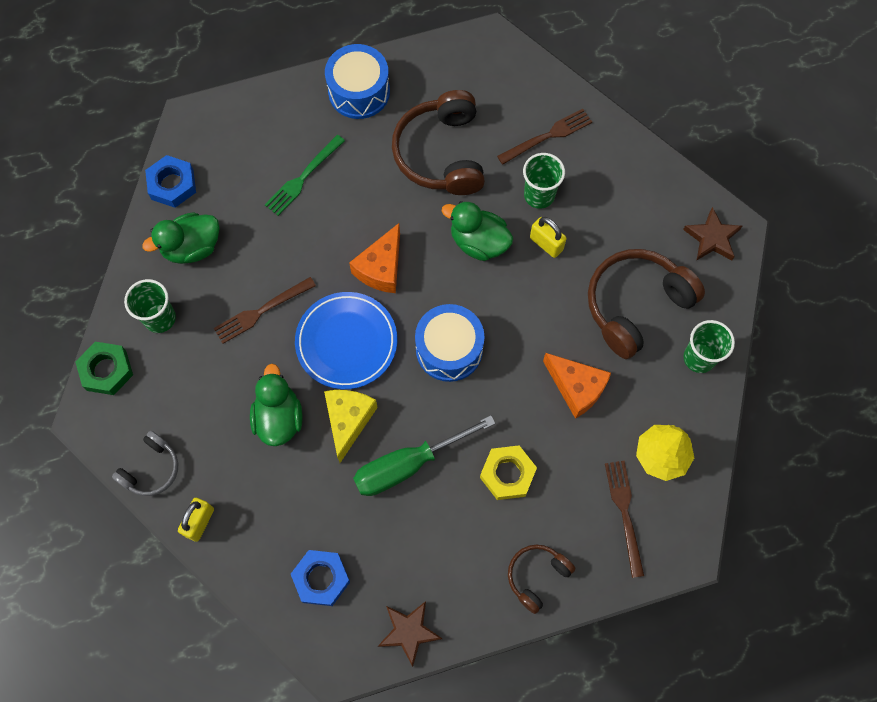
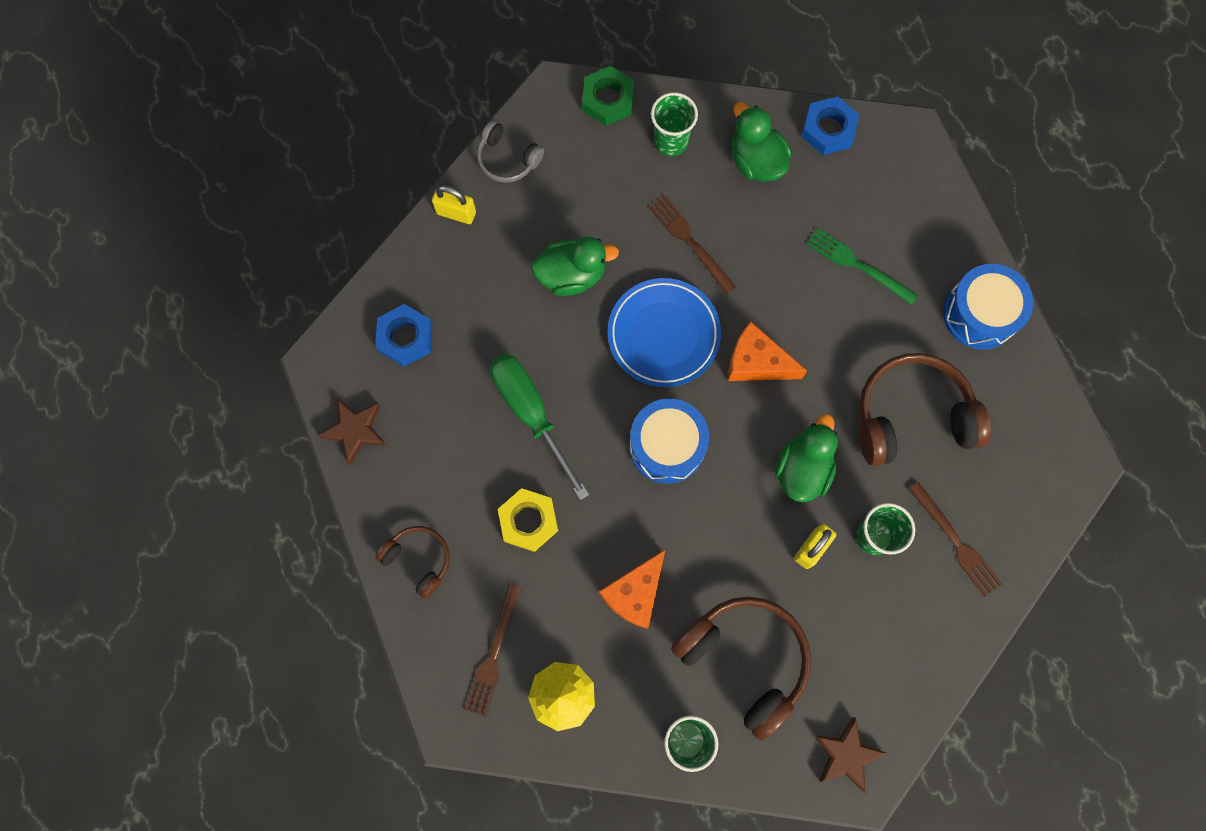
camera: 85 degrees right, 5 degrees up
(348, 420) = (575, 346): yellow cheese -> none
(624, 513) = (493, 654): brown fork -> brown fork turned 120 degrees clockwise

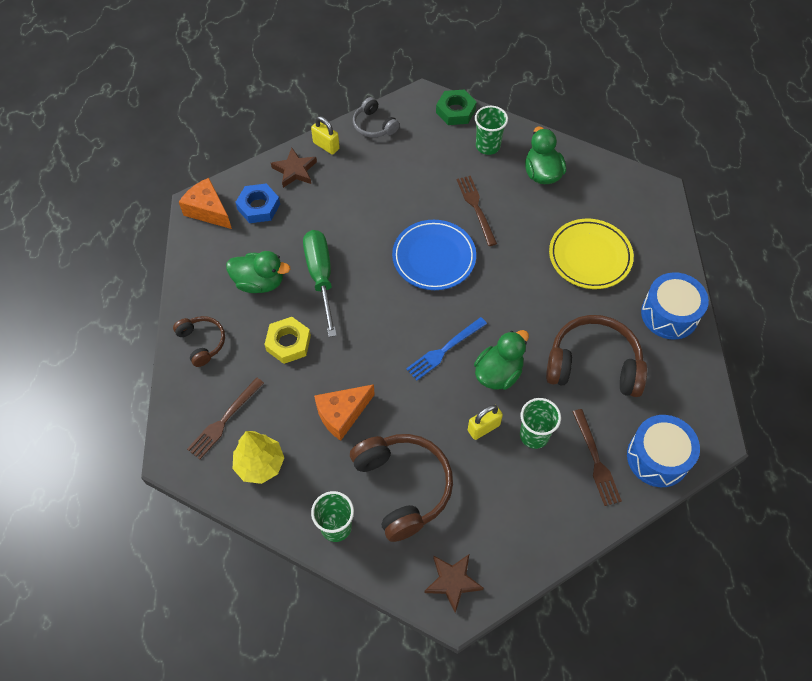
camera: 20 degrees right, 15 degrees down
(355, 431) = (199, 251): brown star -> brown star (295, 170)
(572, 275) = (386, 203): green duck -> green duck (259, 282)
(667, 446) = (406, 327): blue drum -> blue drum (657, 457)
(726, 461) = (444, 350): none -> blue fork
(756, 362) = (492, 295): orange cheese -> orange cheese (208, 210)
(828, 129) = (600, 169): blue nut -> none
(857, 265) = (590, 256): green fork -> yellow plate

